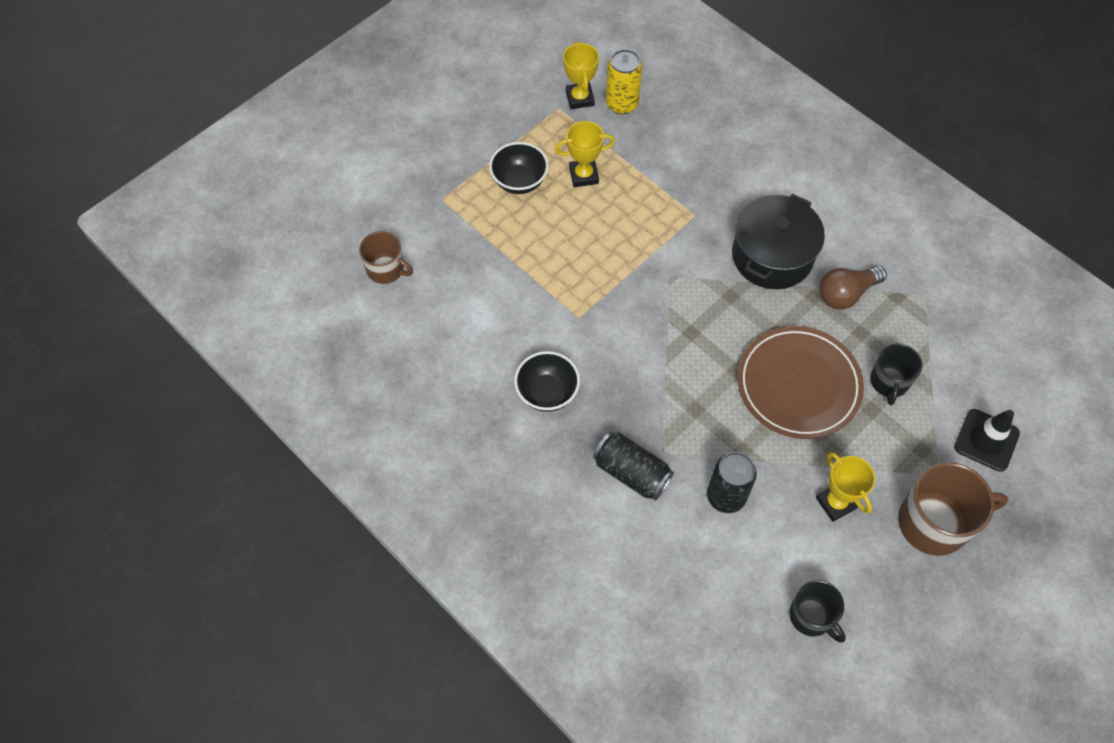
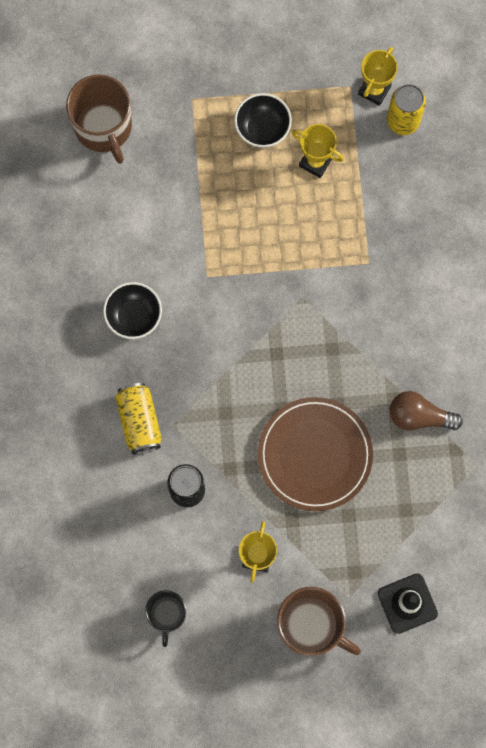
camera: 40 degrees right, 15 degrees up
(386, 269) = (104, 127): brown mug -> brown mug, size x1.66
(631, 472) = (139, 421): black can -> yellow can
(772, 256) = (394, 342): black pot -> none
(889, 382) = (382, 506): black mug -> none

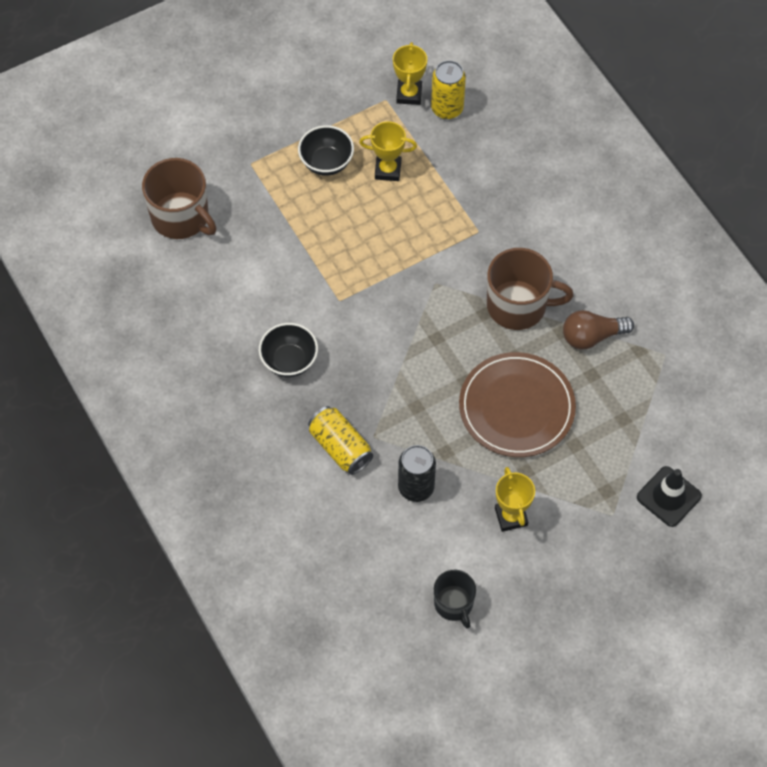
camera: 25 degrees left, 15 degrees down
(310, 626) = (592, 555): brown mug -> brown mug (518, 305)

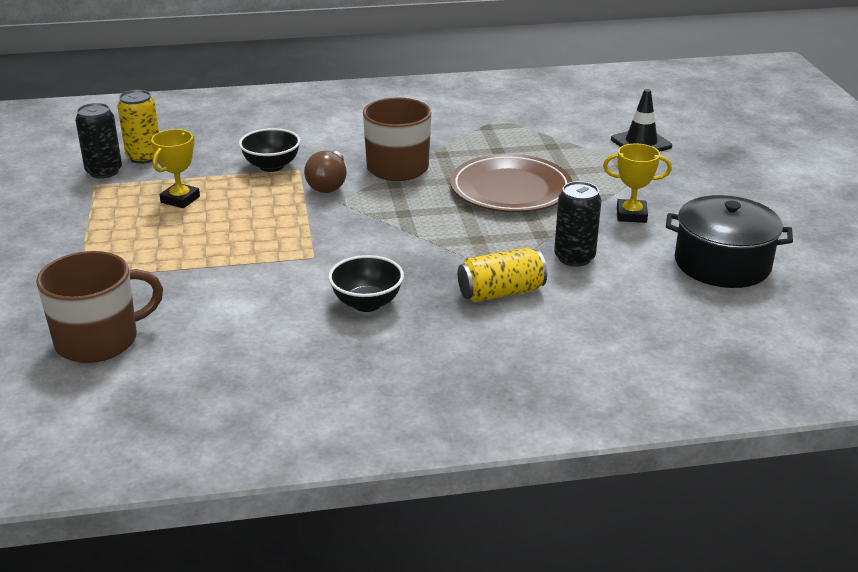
camera: 70 degrees left, 30 degrees down
(326, 162) = (132, 231): black bowl -> black bowl (271, 166)
(409, 94) = (104, 172): yellow trophy -> black can
(454, 604) = (722, 264): black mug -> black pot
(592, 336) = (457, 142): brown light bulb -> brown light bulb (328, 184)

